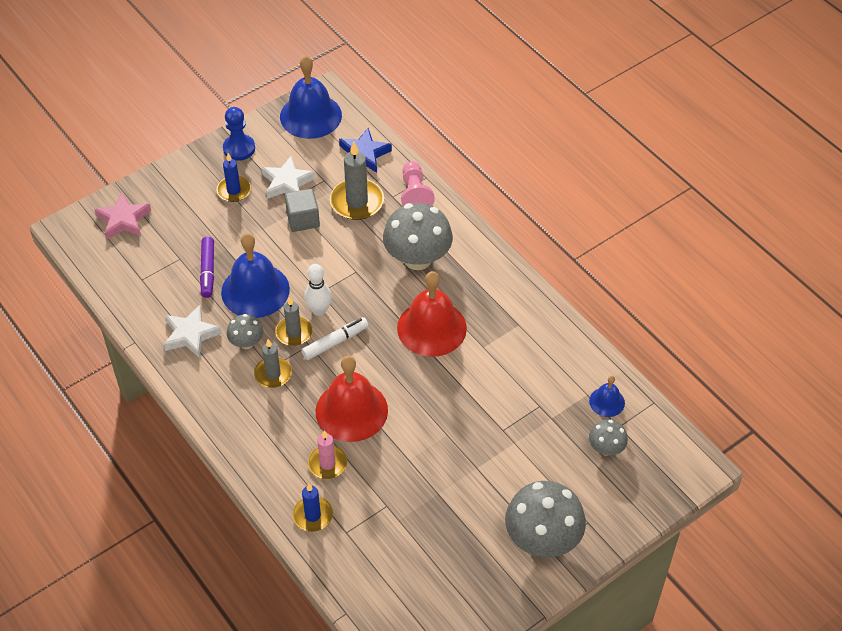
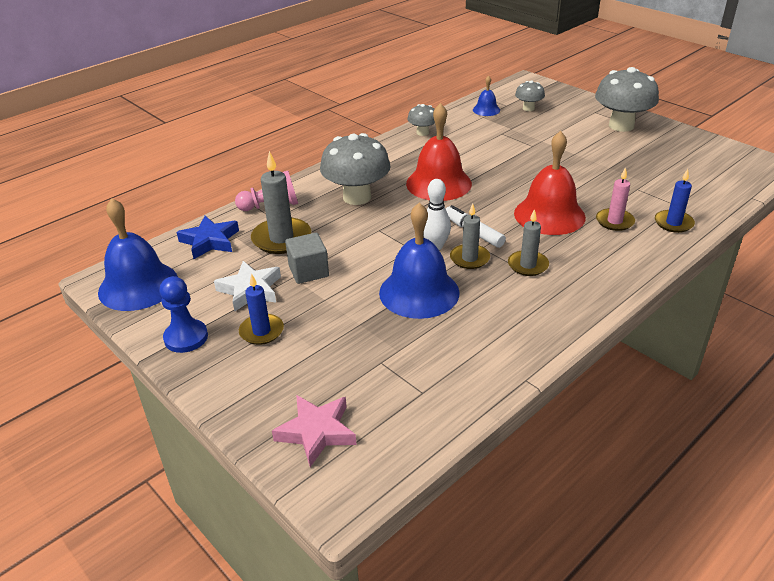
camera: 95 degrees left, 15 degrees down
(190, 335) = (498, 332): white star -> none
(208, 271) = (397, 333): purple marker -> none
(246, 343) = (494, 288): grey mushroom -> grey mushroom (422, 133)

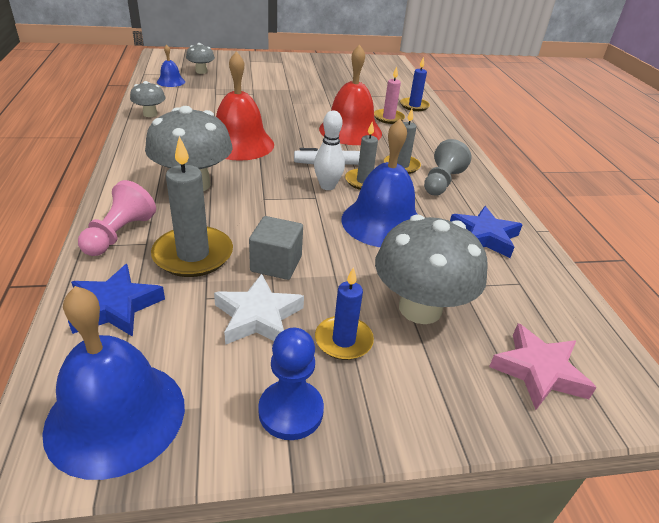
camera: 60 degrees left, 0 degrees up
(470, 351) = (484, 236): none -> blue star
(533, 296) = (441, 182): none -> grey pawn
(621, 126) = (282, 64): grey mushroom -> grey mushroom (420, 308)

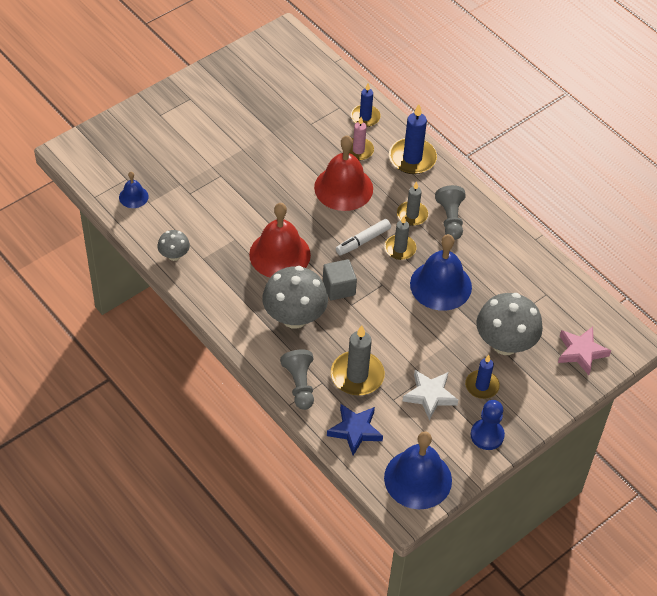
camera: 30 degrees left, 15 degrees up
(119, 234) = (300, 385): pink pawn -> grey pawn
(201, 71) = (139, 163): grey mushroom -> none
(276, 264) = (408, 355): grey cube -> grey cube (339, 288)
(327, 186) = (380, 268): white bowling pin -> none
(437, 136) = (412, 158): none -> blue candle
(484, 236) = (507, 264): blue star -> none

